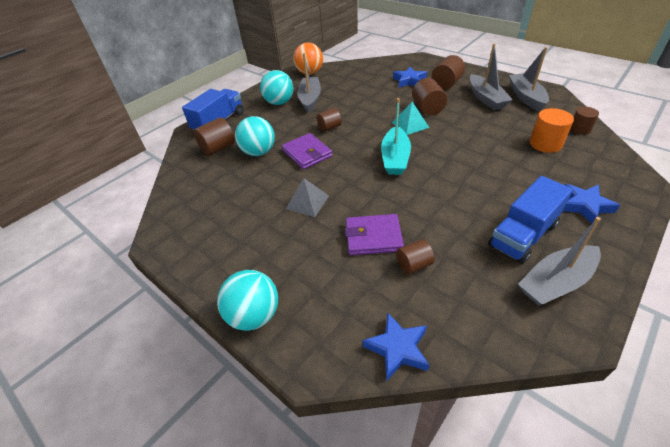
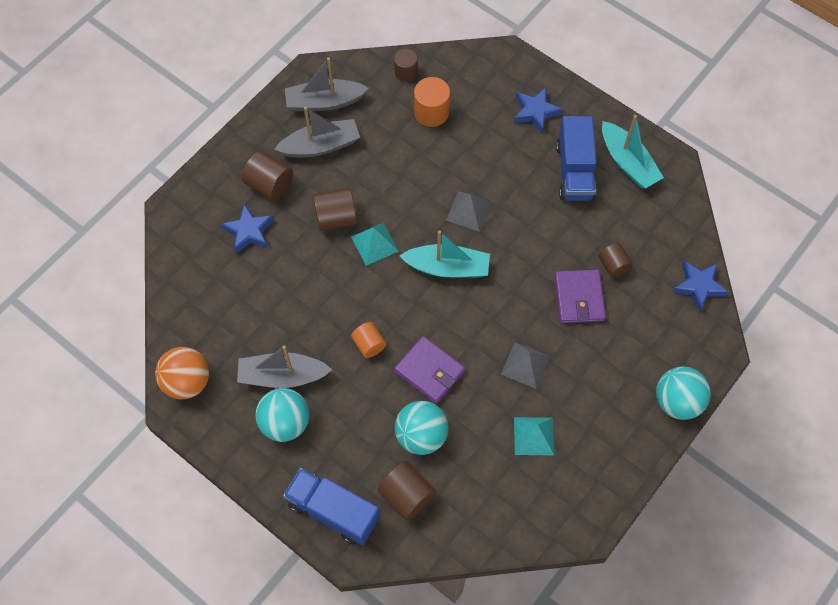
camera: 95 degrees left, 20 degrees up
(244, 207) = (533, 436): none -> turquoise pyramid
(307, 153) = (429, 371): purple wallet -> purple wallet turned 75 degrees clockwise
(329, 127) = (369, 344): brown cylinder -> orange cylinder
(451, 167) = (468, 211): none -> grey pyramid
(523, 235) = (574, 171): blue truck -> blue truck turned 45 degrees clockwise
(556, 282) = (628, 163): grey boat -> turquoise boat

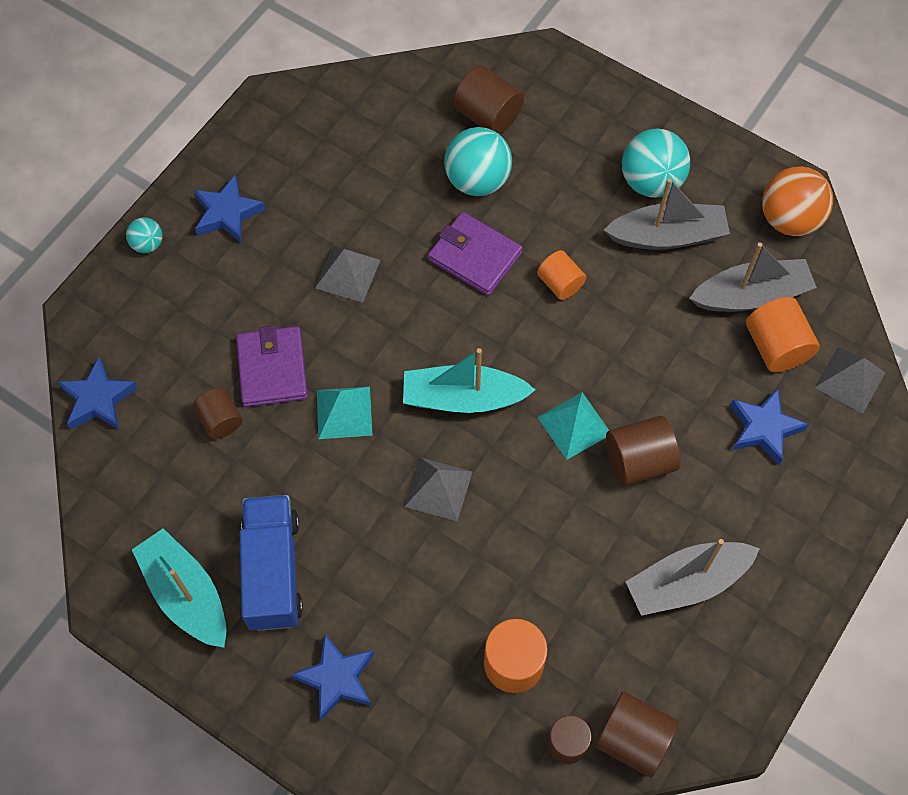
camera: 175 degrees right, 0 degrees up
(181, 259) = (850, 380): none -> grey pyramid
(225, 286) = (776, 347): none -> orange cylinder
(269, 185) = (752, 507): brown cylinder -> brown cylinder (633, 739)
(324, 102) = (697, 668): grey boat -> grey boat (751, 295)
(333, 511) = (573, 94): blue truck -> none
(533, 436) = (335, 191): turquoise pyramid -> turquoise pyramid (344, 412)
(617, 423) = (227, 213): none -> blue star
(677, 401) = (147, 244): turquoise ball -> turquoise ball, size x0.52

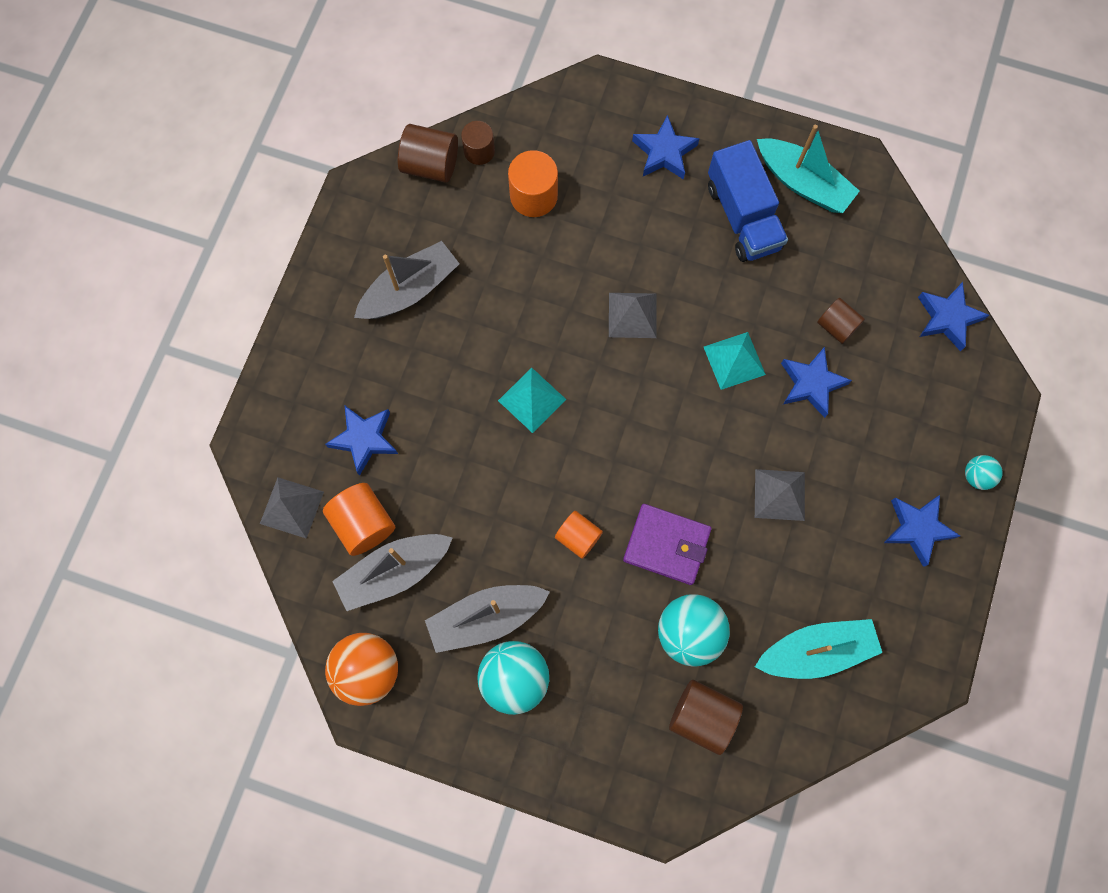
camera: 165 degrees right, 10 degrees up
(272, 369) = (811, 384): purple wallet -> blue star
(463, 398) = (635, 400): turquoise boat -> turquoise boat (816, 651)
(639, 461) = (469, 382): brown cylinder -> none

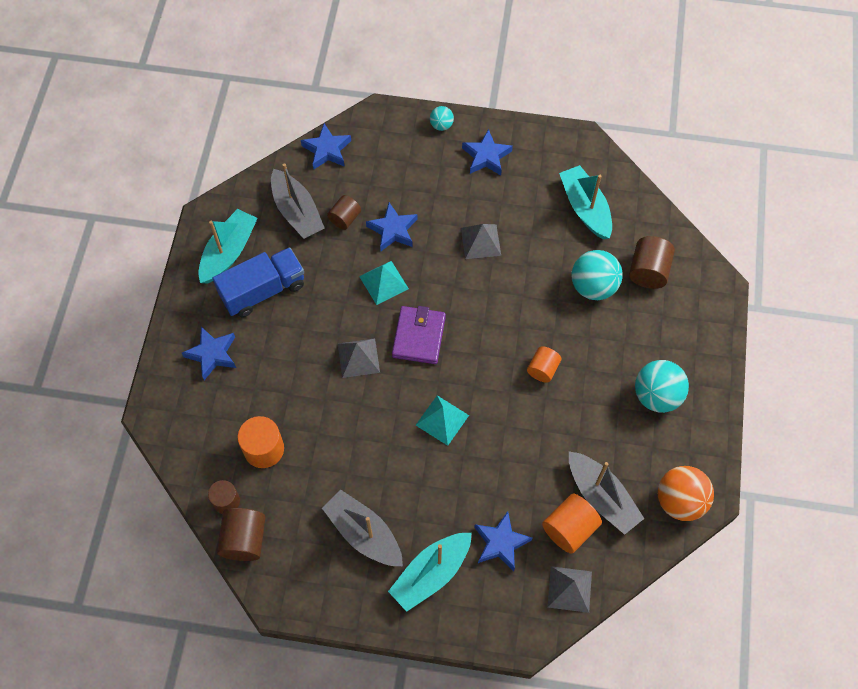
camera: 100 degrees left, 10 degrees down
(346, 355) = (431, 574): none -> turquoise boat
(486, 618) = (618, 423): grey boat -> grey boat (297, 212)
(666, 545) = (534, 309): purple wallet -> purple wallet (419, 336)

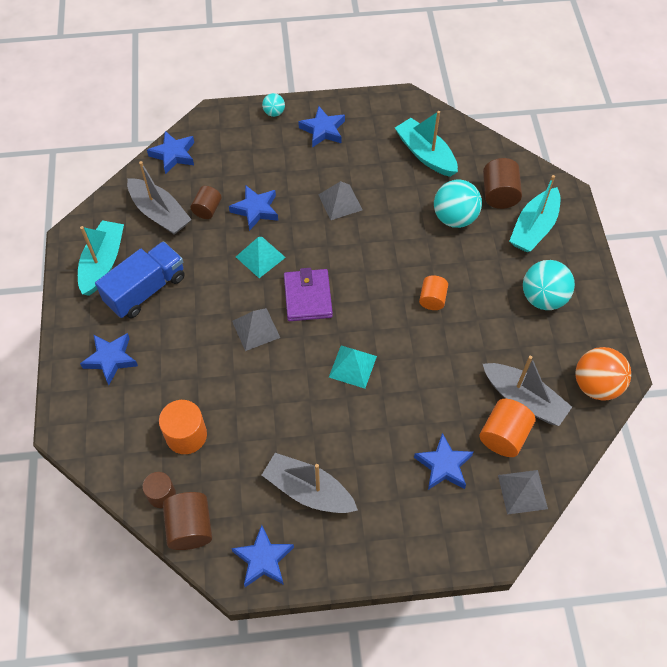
camera: 15 degrees left, 5 degrees down
(303, 588) = (263, 559): none -> blue star
(431, 574) = (385, 512): turquoise boat -> turquoise boat (534, 228)

